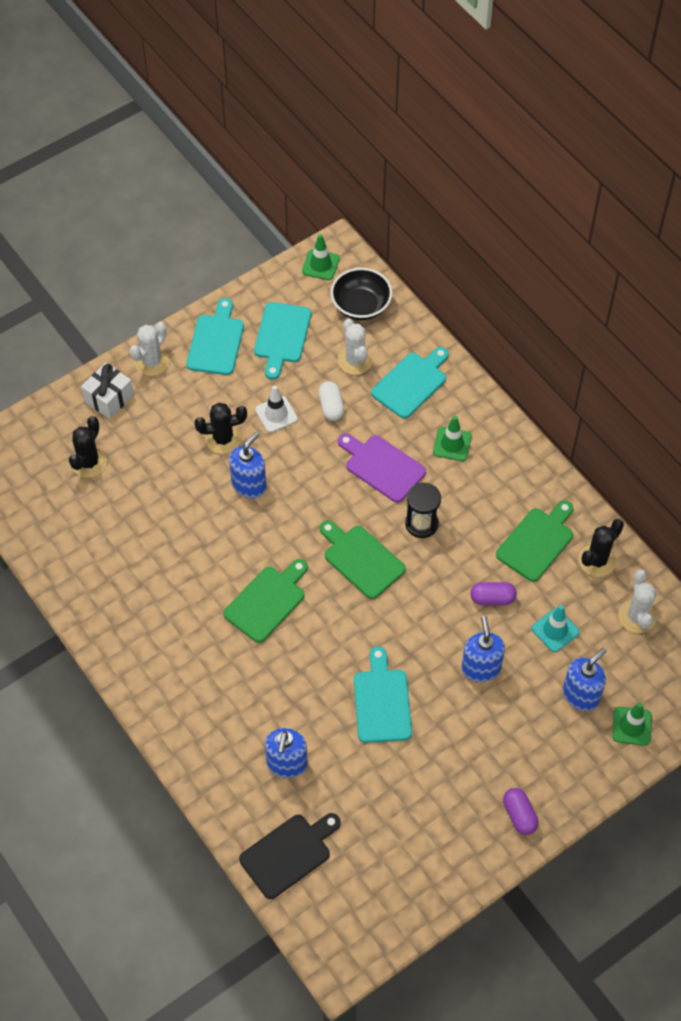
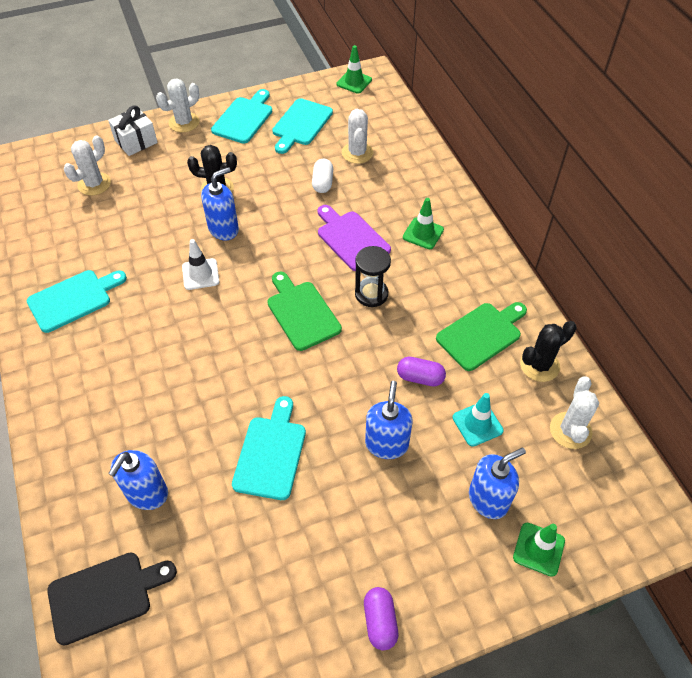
camera: 15 degrees right, 5 degrees down
(89, 462) = (94, 184): black cactus -> white cactus
(267, 601) = (196, 330): green cutting board -> none
(276, 414) = (271, 179): white traffic cone -> white traffic cone (200, 274)
(361, 306) = (377, 115): black bowl -> none
(411, 383) = (401, 179): turquoise cutting board -> turquoise cutting board (73, 299)

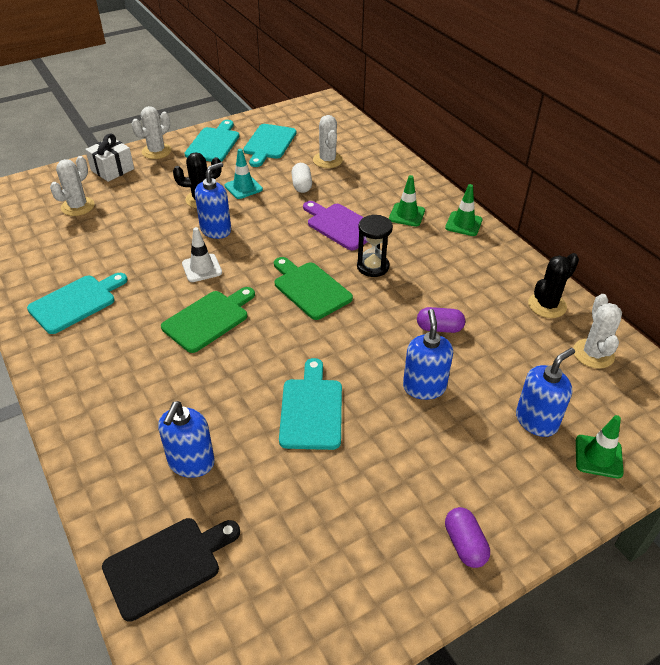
camera: 10 degrees left, 10 degrees down
(354, 82) = (309, 109): green traffic cone -> green traffic cone (463, 224)
(477, 424) = (505, 359): turquoise traffic cone -> turquoise traffic cone (243, 187)
(481, 334) = (485, 287): green cutting board -> green cutting board (208, 319)

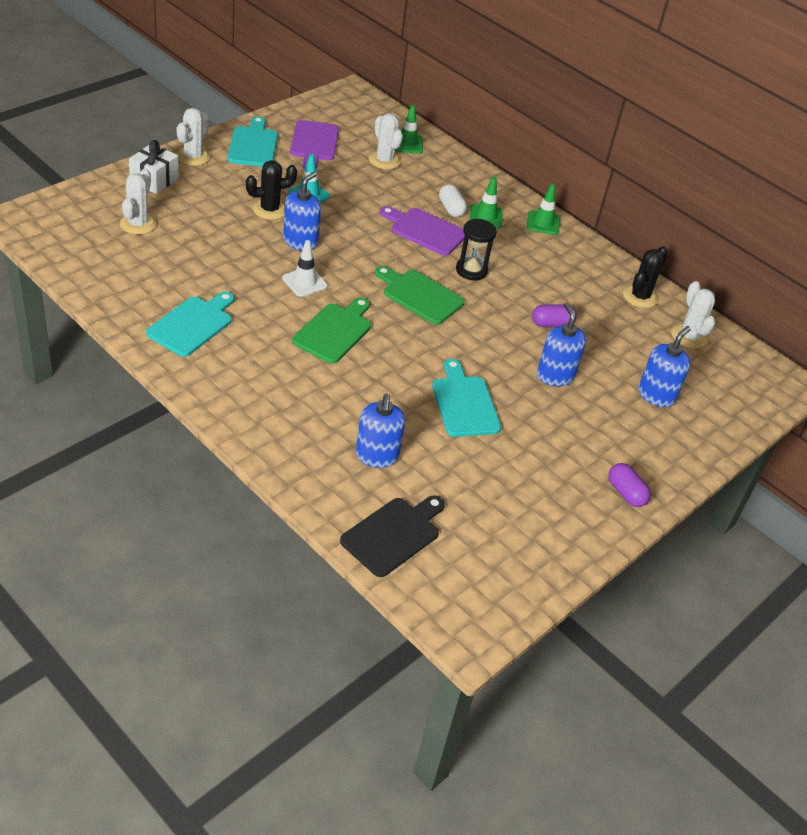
camera: 20 degrees left, 0 degrees up
(269, 143) = (314, 143): turquoise cutting board -> purple cutting board
(302, 185) = (369, 190): white capsule -> white capsule (451, 209)
(598, 456) = (711, 418): green traffic cone -> green traffic cone (407, 144)

